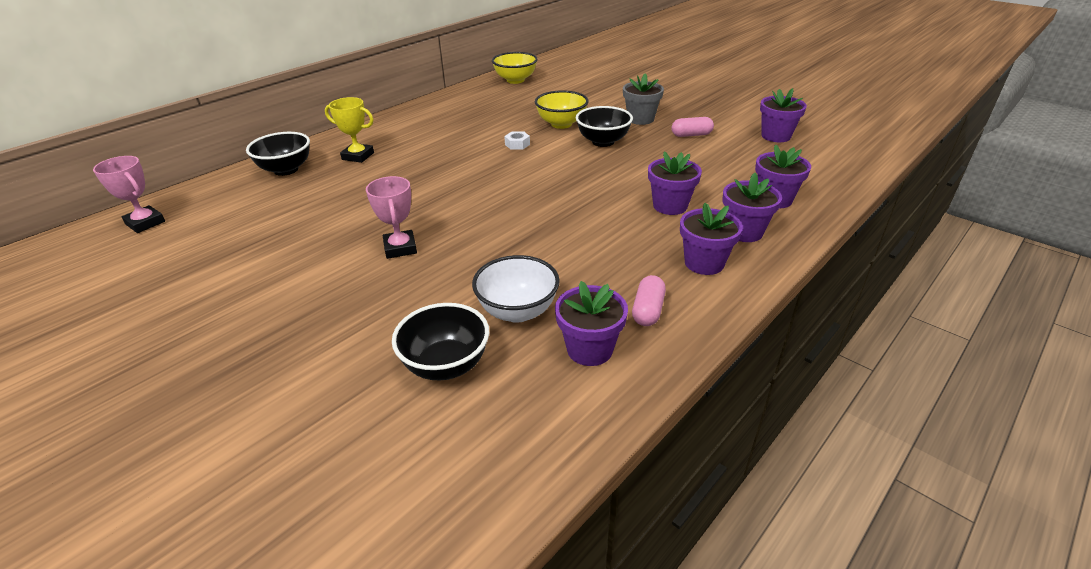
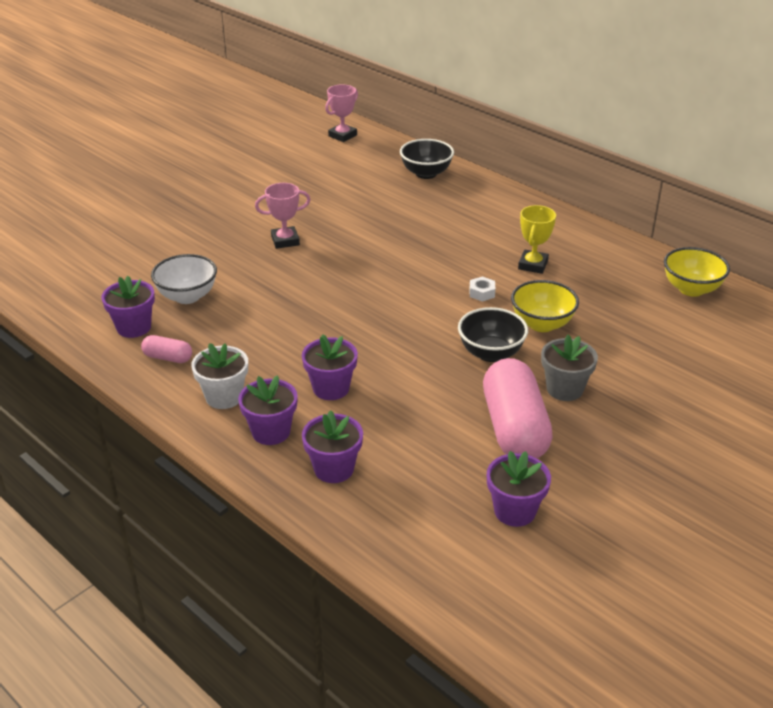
camera: 90 degrees right, 0 degrees up
(358, 156) = (453, 204): yellow trophy -> yellow trophy (533, 265)
(446, 365) = (141, 270): black bowl -> none
(691, 135) = (514, 428): pink capsule -> pink capsule, size x2.20
(704, 263) = (224, 397): purple flower pot -> white flower pot

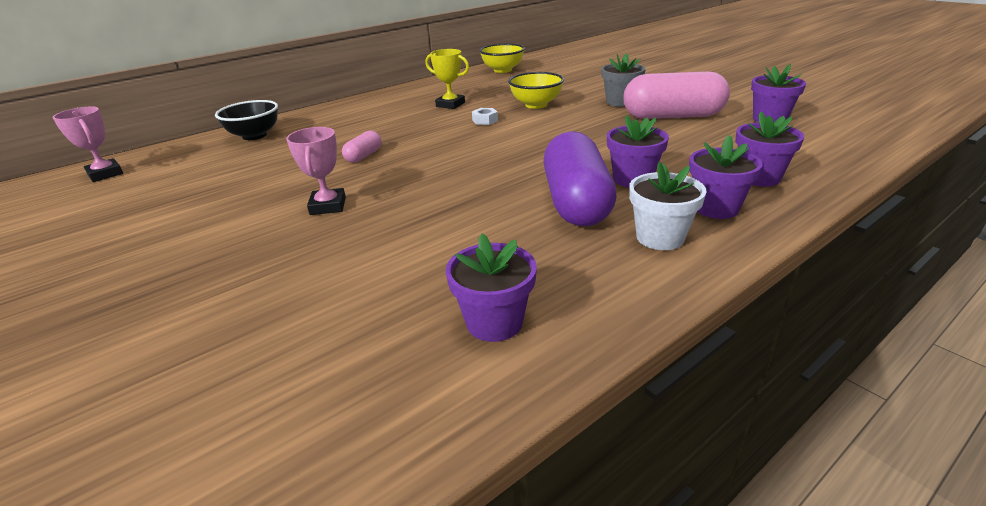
camera: 80 degrees left, 5 degrees down
(168, 358) = (578, 284): pink capsule -> pink capsule (364, 156)
(187, 296) = (425, 274): white bowl -> none
(285, 356) = (576, 202): none -> purple capsule
(491, 353) = (574, 120): black bowl -> none

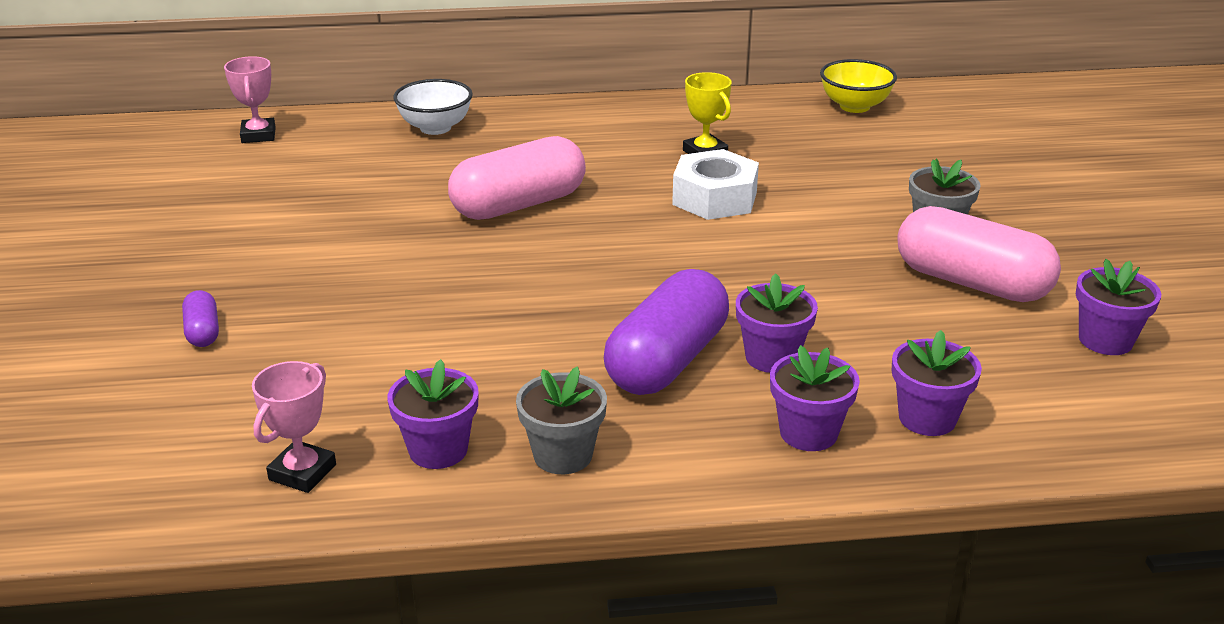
camera: 30 degrees right, 0 degrees up
(166, 319) = (203, 332): none -> purple capsule
(254, 136) = (435, 128): black bowl -> white bowl
(328, 206) = (421, 262): pink trophy -> pink trophy (302, 472)
(364, 156) = (519, 205): pink capsule -> pink capsule, size x2.20
(485, 120) = (715, 198): white nut -> white nut, size x2.33
(536, 105) = (814, 193): yellow bowl -> none
(592, 284) = (563, 455): none -> grey flower pot
(660, 237) = (695, 439): white flower pot -> none

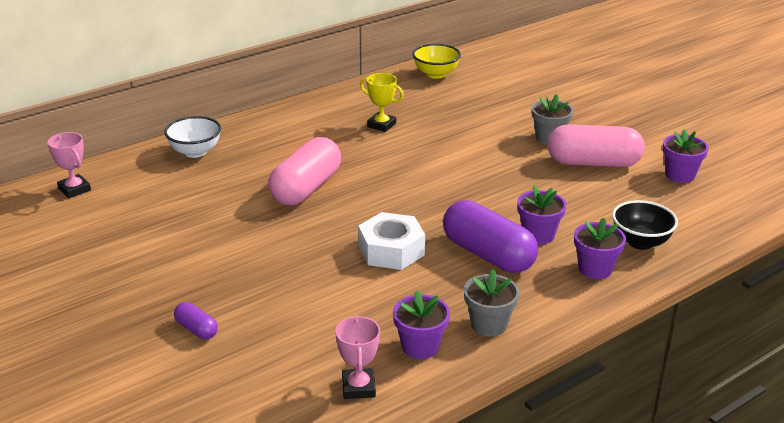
camera: 30 degrees left, 0 degrees up
(667, 361) = (488, 255): purple capsule -> purple capsule turned 45 degrees counterclockwise
(715, 198) = (416, 152): white nut -> white nut (391, 250)
(927, 418) = (640, 242): purple flower pot -> black bowl

